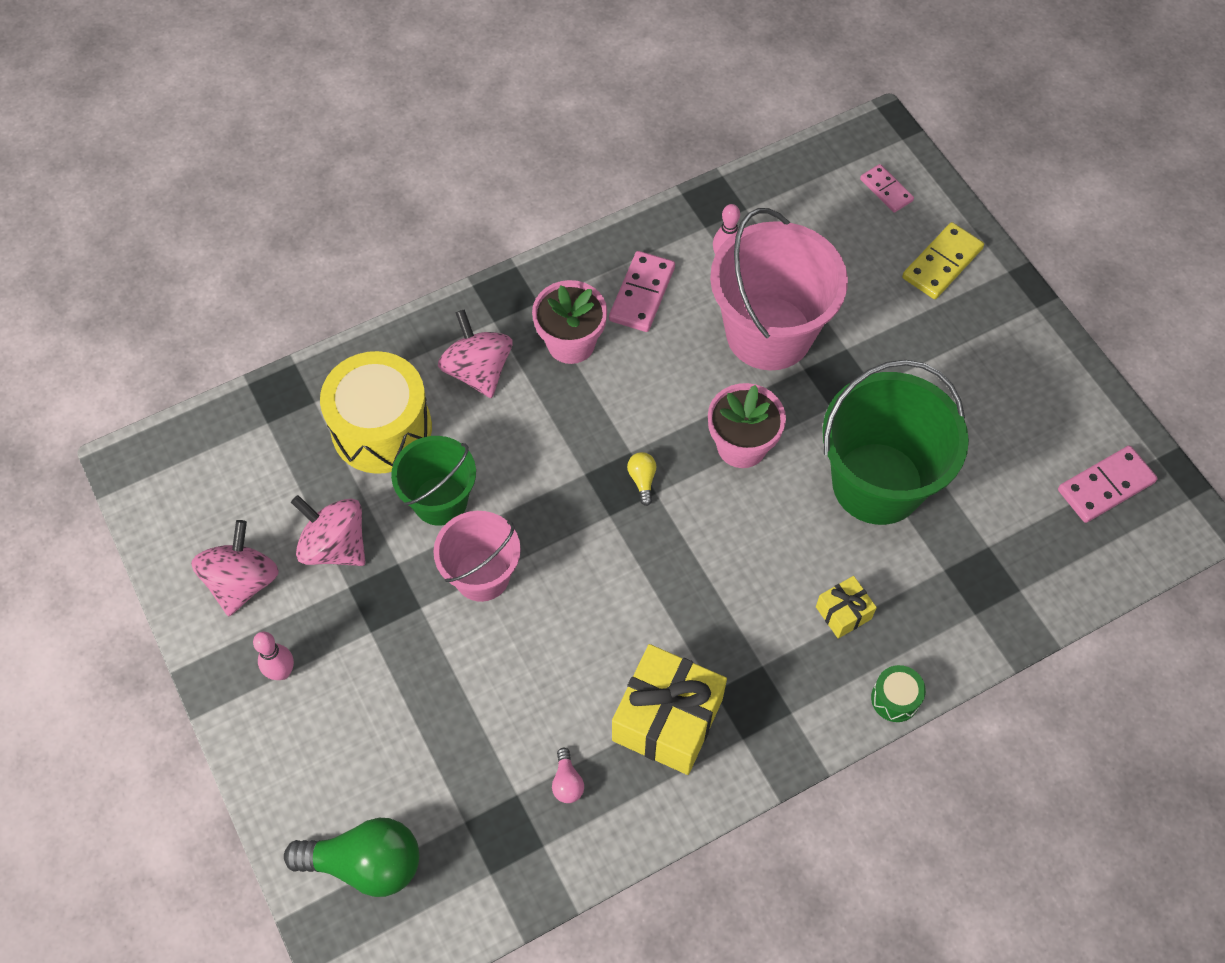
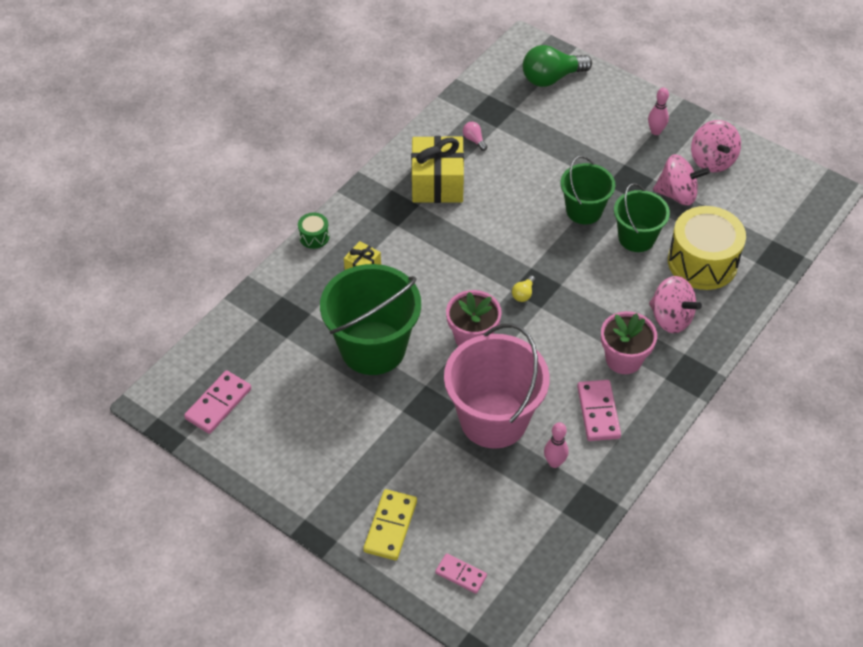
camera: 155 degrees right, 10 degrees down
(482, 575) = (584, 210): pink bucket -> green bucket
(642, 480) = (523, 294): yellow light bulb -> yellow light bulb turned 60 degrees clockwise

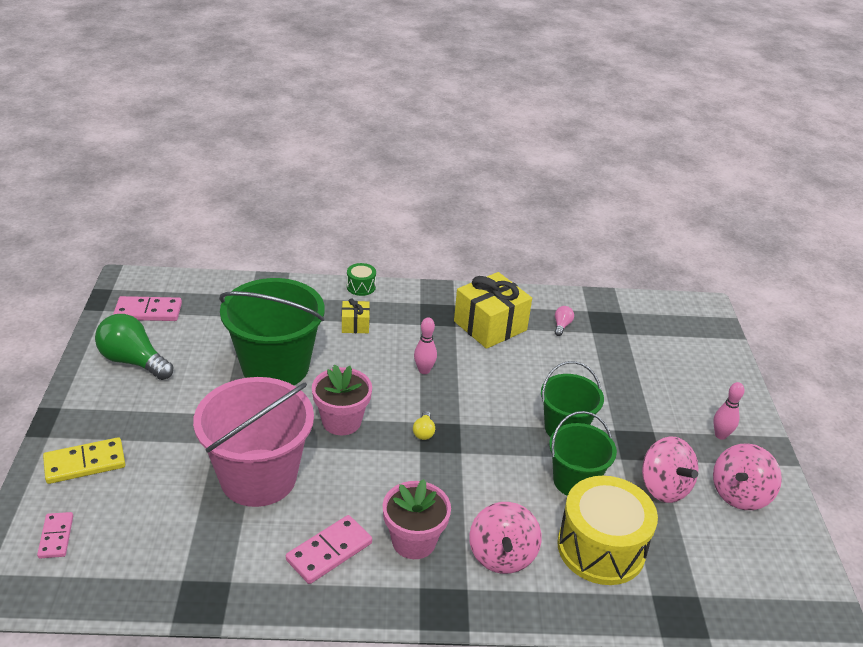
camera: 50 degrees right, 15 degrees down
(523, 294) = (423, 432): yellow light bulb -> yellow light bulb turned 75 degrees counterclockwise
(551, 78) = (689, 339): green light bulb -> green light bulb (133, 361)
(554, 462) = (239, 546): pink bowling pin -> pink bowling pin (424, 370)

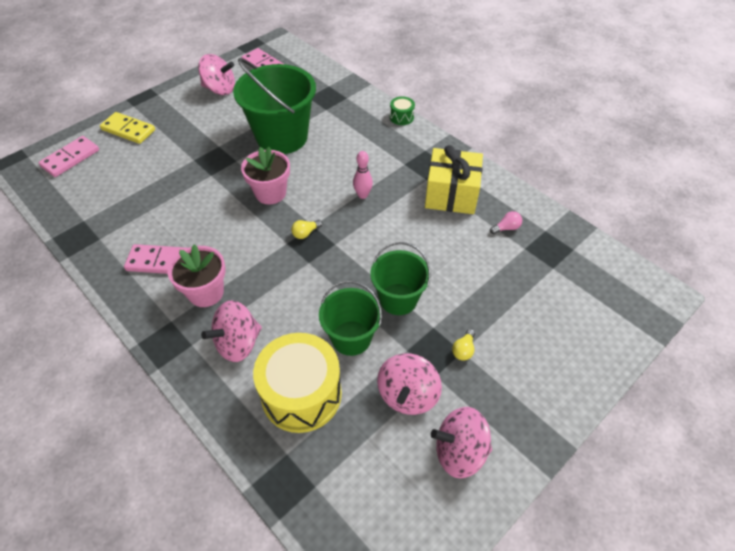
camera: 50 degrees right, 15 degrees up
(56, 537) = (70, 158): pink domino -> pink domino, size x1.54
(133, 361) = (220, 89): green light bulb -> pink spinning top
(258, 477) = (186, 194): pink bucket -> none
(355, 325) = (363, 139): yellow gift -> none
(653, 429) = (463, 350): none -> yellow light bulb
(720, 435) = (514, 398): pink bowling pin -> none

